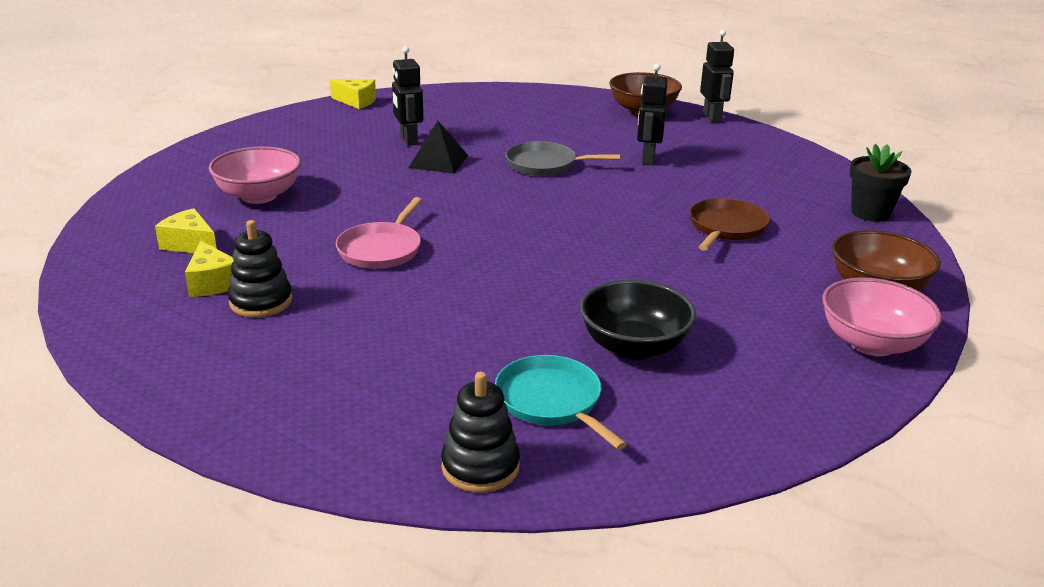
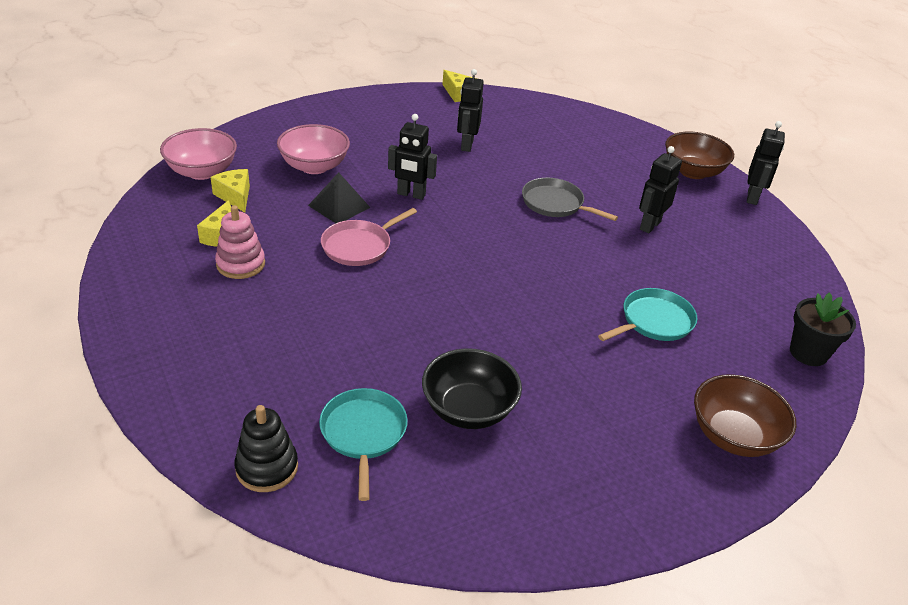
camera: 25 degrees right, 10 degrees up
(261, 302) = (240, 264): black stacking toy -> pink stacking toy
(392, 193) = (411, 194): none -> black robot
(438, 161) = (472, 174): black pyramid -> black pyramid (339, 206)
(726, 228) = (654, 321): brown pan -> turquoise pan
(872, 343) = (673, 489): pink bowl -> pink bowl (202, 172)

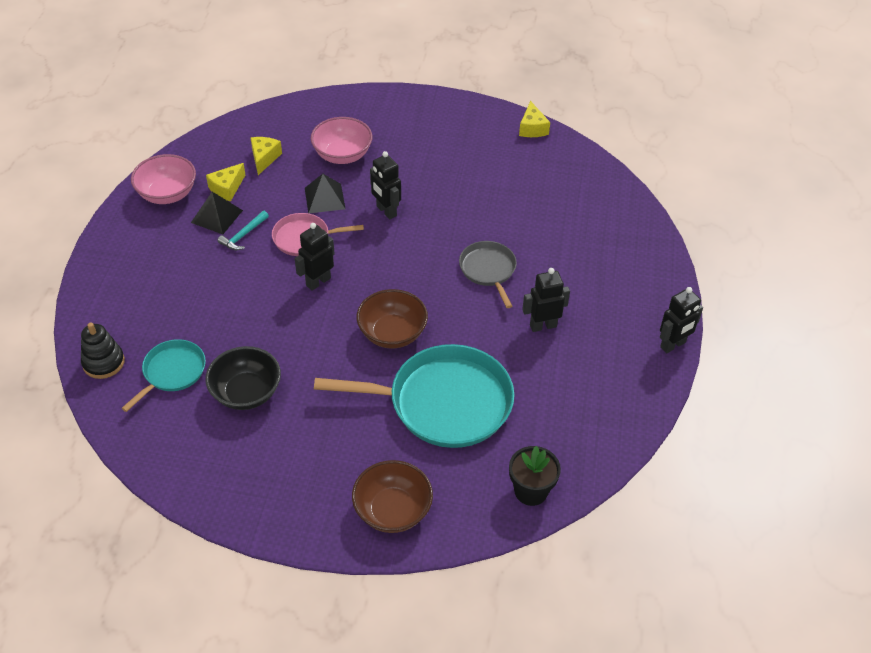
camera: 40 degrees right, 10 degrees up
(202, 172) = (262, 127): pink bowl -> pink bowl (167, 194)
(240, 264) = (217, 216): pink stacking toy -> black pyramid
(291, 269) = (243, 235): none -> turquoise hammer
(466, 145) = (480, 183): black robot -> black robot (318, 281)
(654, 321) = (443, 402): turquoise pan -> turquoise pan, size x1.91
(693, 172) = (650, 295): brown bowl -> brown bowl (392, 333)

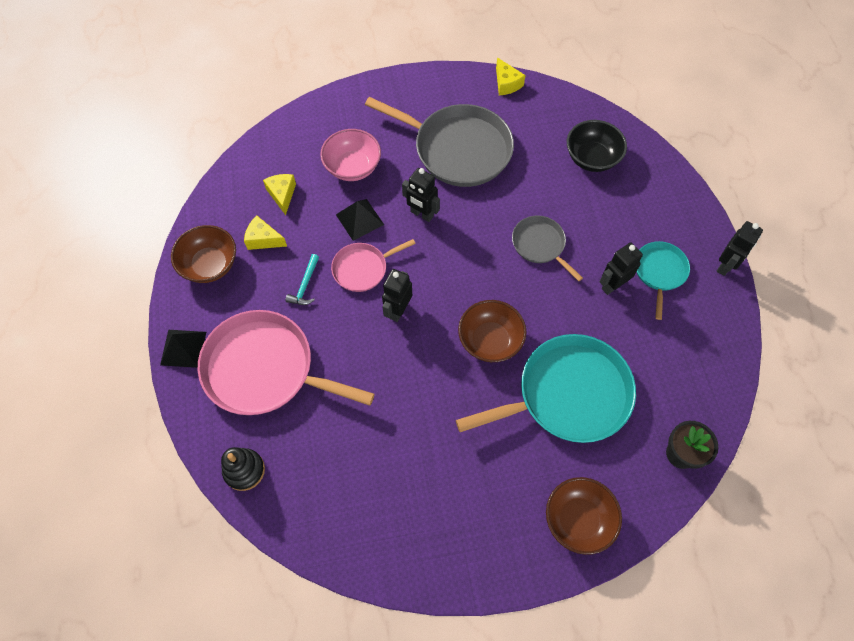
camera: 20 degrees left, 15 degrees up
(167, 194) = (210, 265): pink bowl -> brown bowl
(168, 290) = (265, 369): none -> pink pan
(172, 372) = (314, 456): turquoise pan -> turquoise pan (659, 272)
(217, 216) = (269, 273): black pyramid -> black pyramid (183, 348)
(227, 188) = (263, 239): yellow cheese -> yellow cheese turned 90 degrees clockwise
(246, 392) = (392, 451): black bowl -> black bowl (592, 158)
(452, 168) = (457, 149): none -> grey pan

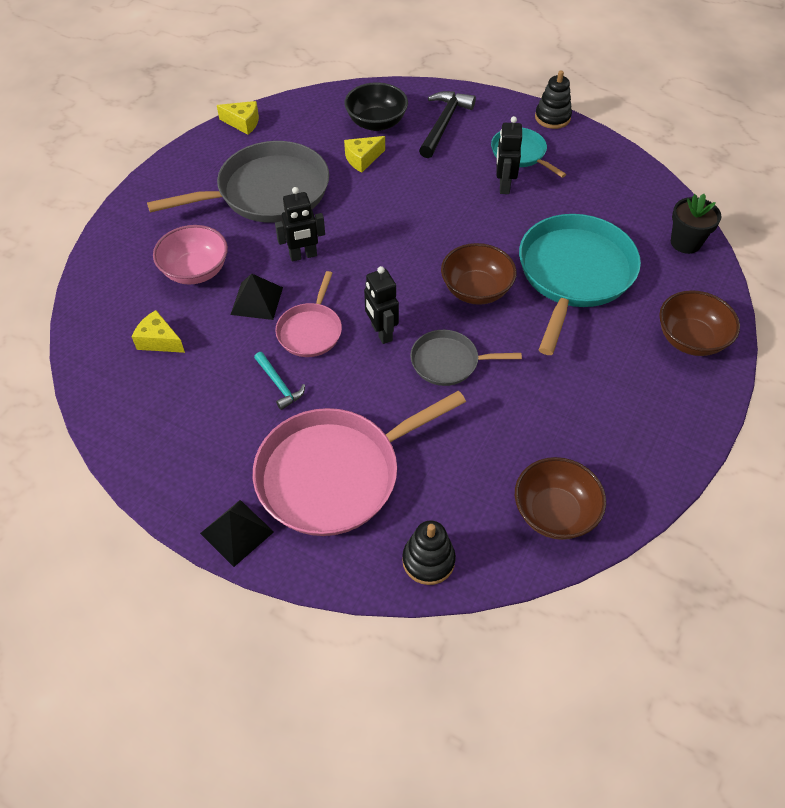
camera: 50 degrees left, 10 degrees down
(210, 265) = (167, 449): brown bowl -> brown bowl (554, 512)
(263, 239) = (191, 386): yellow cheese -> yellow cheese (362, 159)
(540, 245) = (421, 202): grey pan -> grey pan (448, 362)
(637, 199) = (444, 124): none -> black hammer
(725, 265) = (552, 117): black robot -> black stacking toy

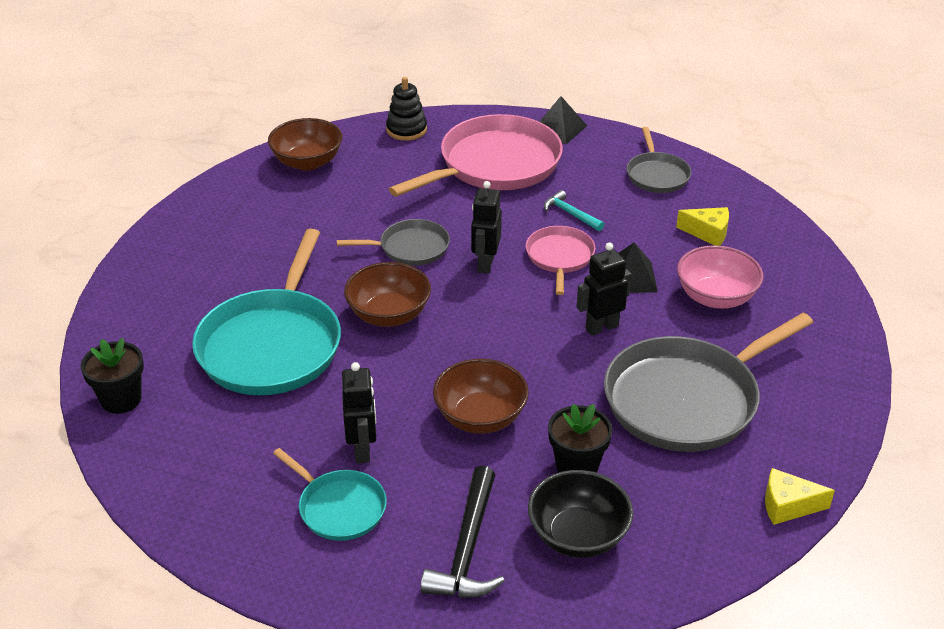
camera: 170 degrees right, 15 degrees down
(163, 429) = (656, 175): none -> grey pan
(362, 159) = (577, 466): yellow cheese -> black flower pot
(381, 333) = (485, 264): black robot -> black robot turned 135 degrees counterclockwise
(552, 117) = (284, 588): black stacking toy -> none
(690, 339) = (151, 295): brown bowl -> brown bowl (480, 417)

